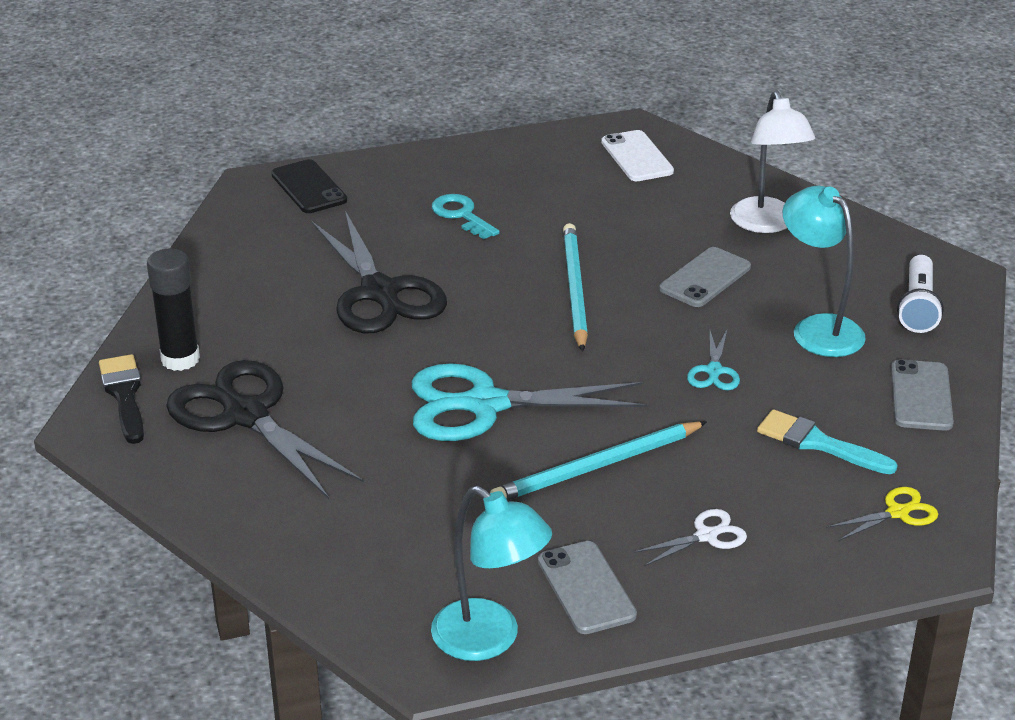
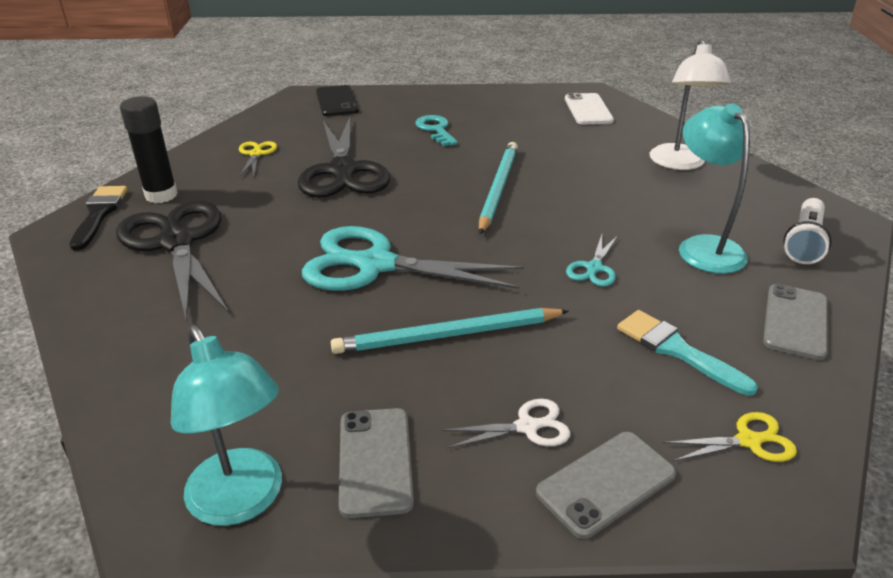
camera: 15 degrees right, 0 degrees up
(256, 284) = (256, 154): none -> yellow scissors
(705, 278) = (612, 195): grey phone -> grey phone (606, 483)

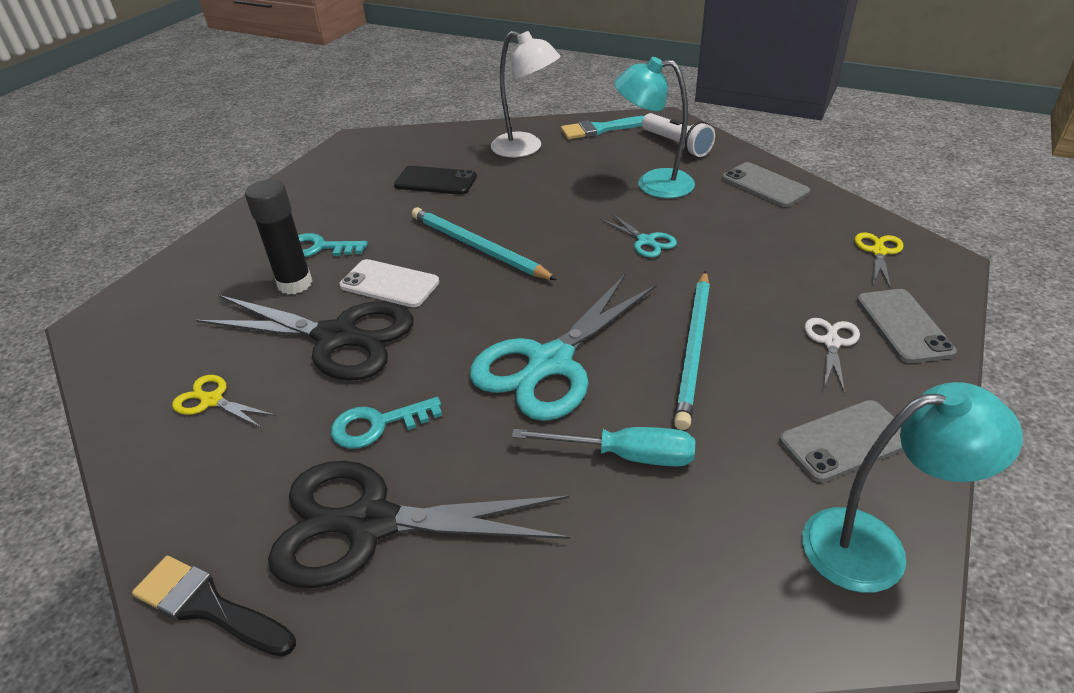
camera: 60 degrees left, 5 degrees up
(161, 195) = (225, 521): black glue stick -> black glue stick (295, 284)
(265, 215) = (377, 425): none -> turquoise key
(288, 330) = (625, 455): none -> turquoise screwdriver
(337, 101) = (154, 298): black phone -> black phone (435, 181)
(375, 461) = (845, 441): grey phone -> grey phone turned 45 degrees counterclockwise
(588, 109) = (386, 153): white phone -> white phone (389, 284)
(676, 350) = (772, 243): turquoise brush -> turquoise brush (600, 129)

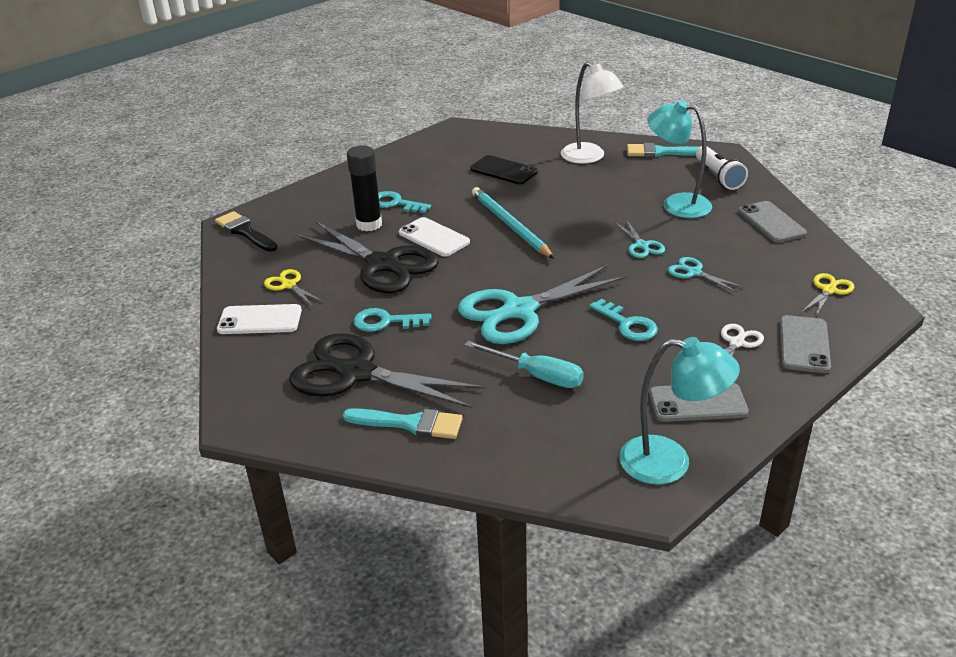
camera: 20 degrees right, 5 degrees down
(185, 470) = (260, 320): none -> white phone
(208, 606) = (249, 390): black brush -> black brush (245, 231)
(490, 593) = (410, 424): none -> turquoise brush
(693, 349) = (628, 324): turquoise pencil -> turquoise key
(724, 262) = (694, 272): none -> turquoise scissors

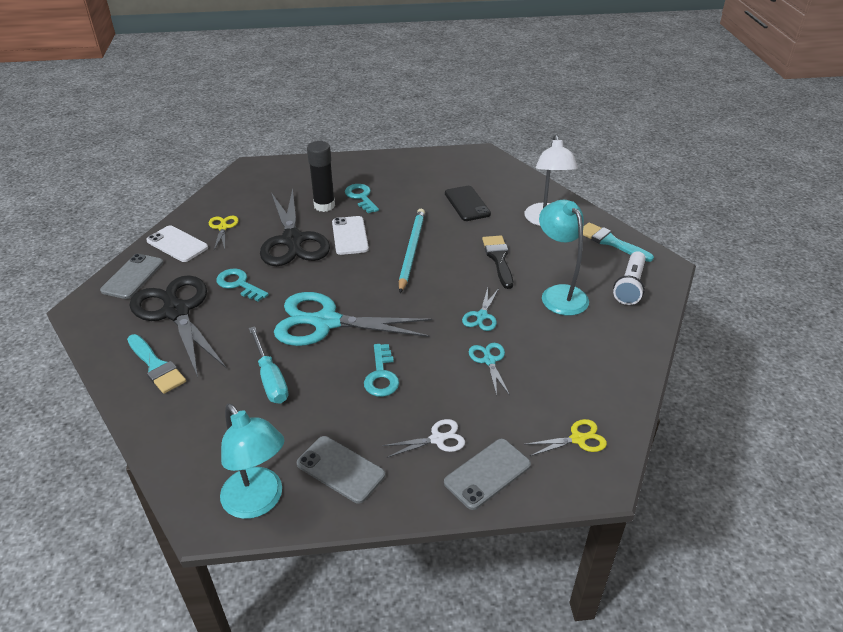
camera: 35 degrees right, 5 degrees up
(245, 231) = (249, 176): black brush -> black brush (498, 259)
(771, 222) = (616, 350): grey phone -> grey phone (133, 276)

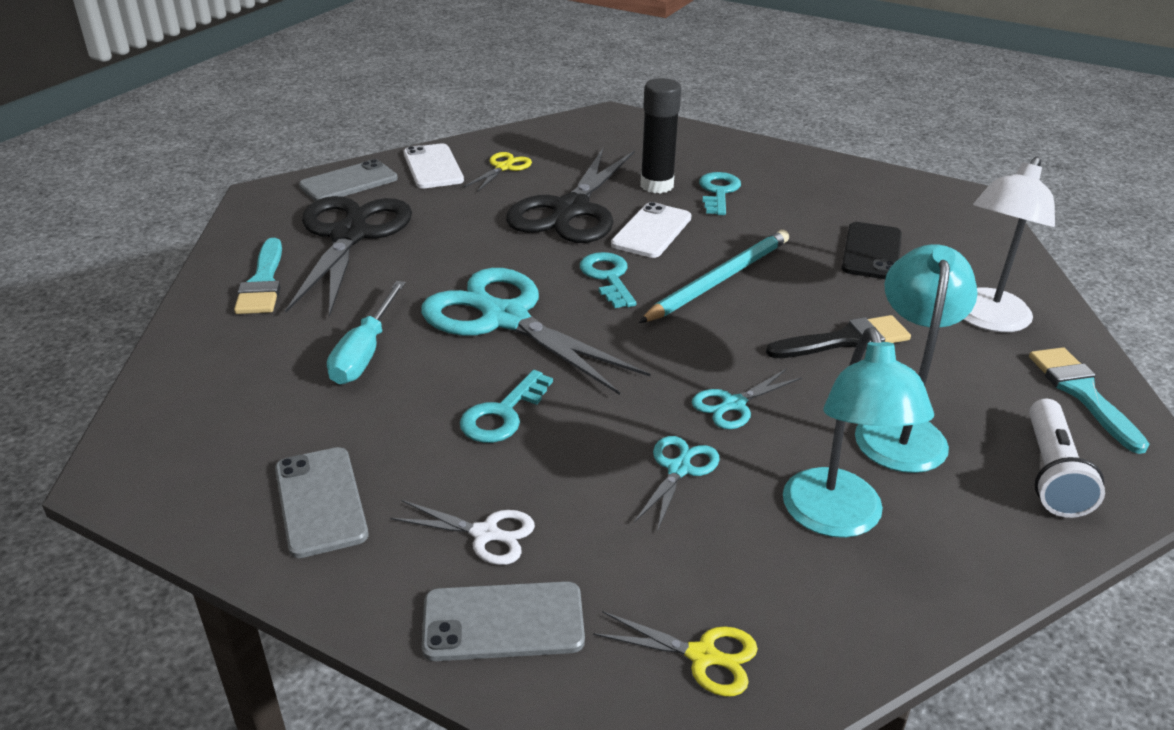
camera: 35 degrees right, 5 degrees down
(238, 284) = (451, 233): turquoise key -> turquoise key (608, 277)
(258, 502) = (187, 485): turquoise lamp -> turquoise lamp (837, 519)
(498, 259) = (845, 340): black brush -> black brush turned 45 degrees clockwise
(629, 286) = (1051, 473): white flashlight -> white flashlight turned 45 degrees counterclockwise

